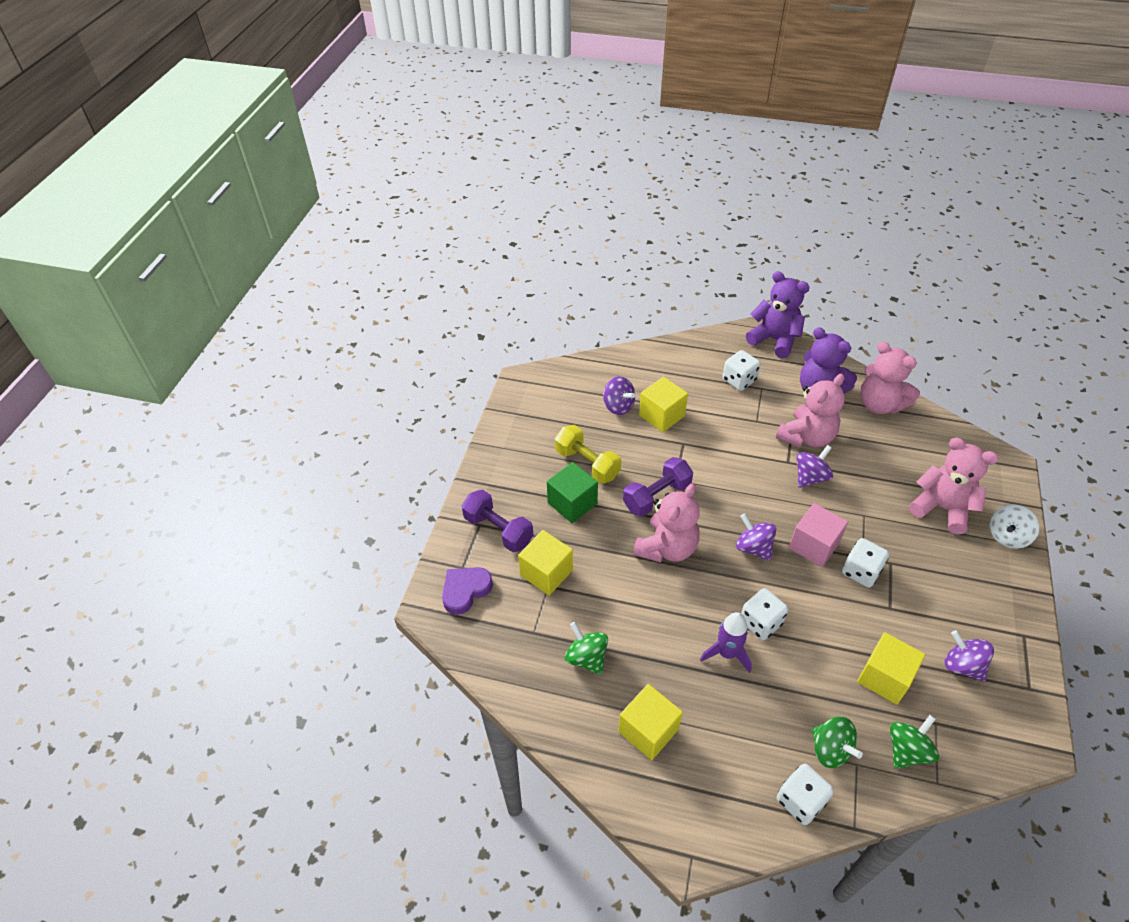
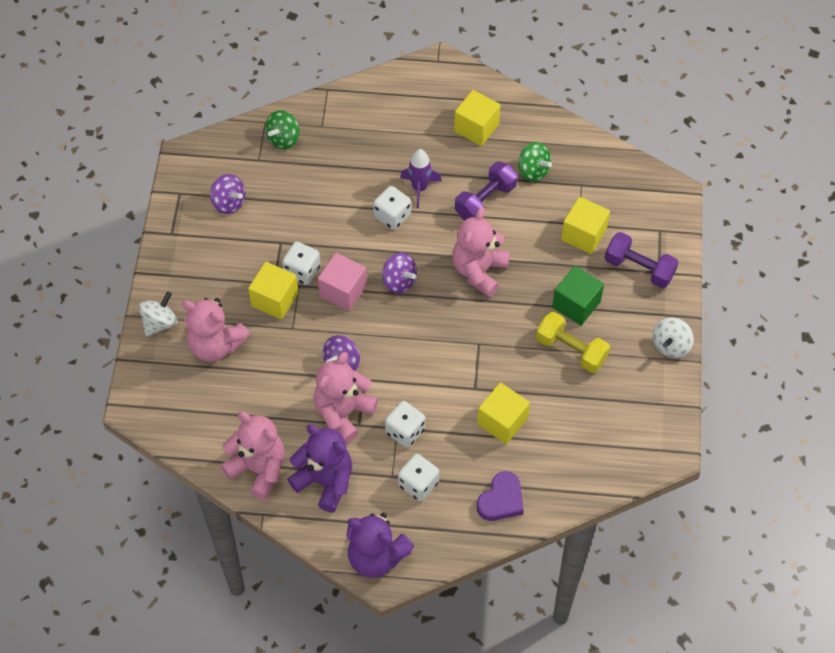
camera: 170 degrees right, 10 degrees up
(465, 590) = (650, 210): purple heart -> purple heart (501, 500)
(492, 457) = (671, 345): none -> white spinning top
(618, 406) = (552, 428): purple spinning top -> none
(657, 496) = (495, 322): purple dumbbell -> purple dumbbell (485, 201)
(800, 800) = (364, 99): white dice -> white dice (405, 431)
(830, 750) = (340, 132): green spinning top -> none
(884, 677) = (293, 186): yellow cube -> yellow cube (275, 299)

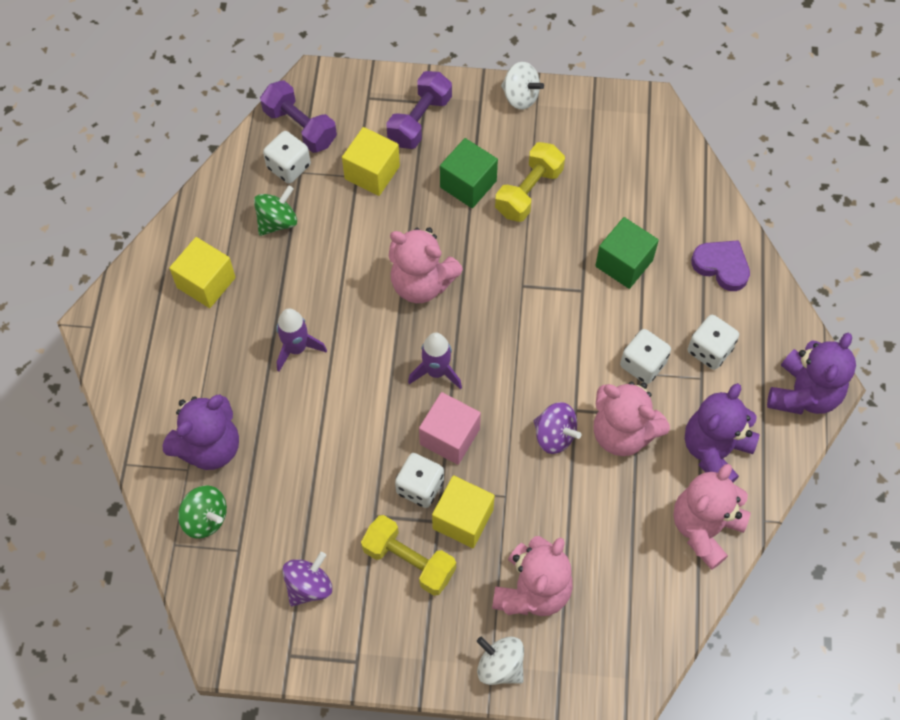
camera: 90 degrees left, 5 degrees up
(243, 264) = (409, 561): none -> yellow dumbbell
(339, 138) = (209, 446): none -> purple teddy bear
(392, 216) = (338, 380): white dice -> white dice (289, 167)
(399, 281) = (436, 372): purple spinning top -> purple rocket
(485, 201) = (319, 274): purple dumbbell -> purple dumbbell (300, 127)
(502, 421) = (624, 263): yellow cube -> green cube

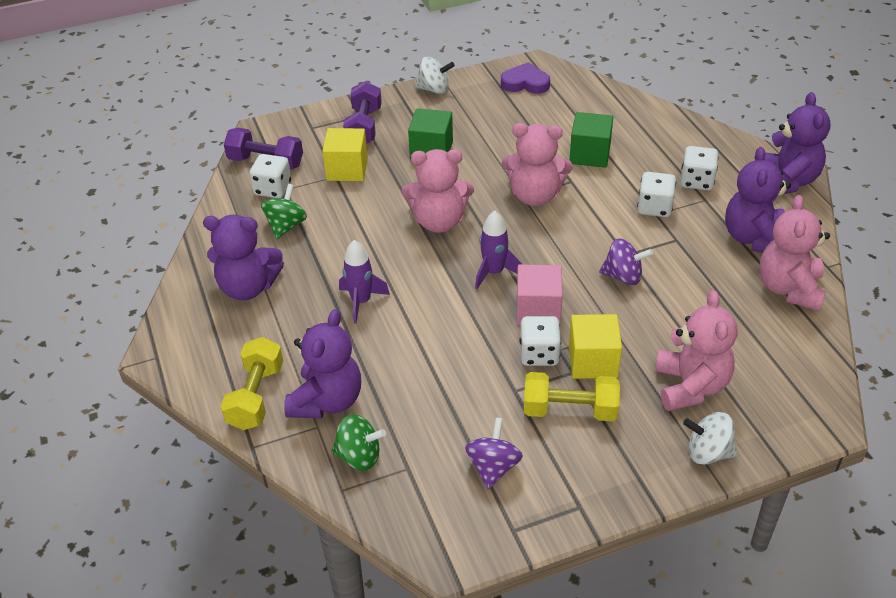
camera: 25 degrees left, 20 degrees down
(206, 282) = (248, 287): yellow cube -> purple teddy bear
(529, 192) = (483, 139): yellow dumbbell -> yellow dumbbell (256, 396)
(623, 432) = (675, 254): pink teddy bear -> pink teddy bear (535, 196)
(721, 266) = (663, 131): purple heart -> purple heart (525, 83)

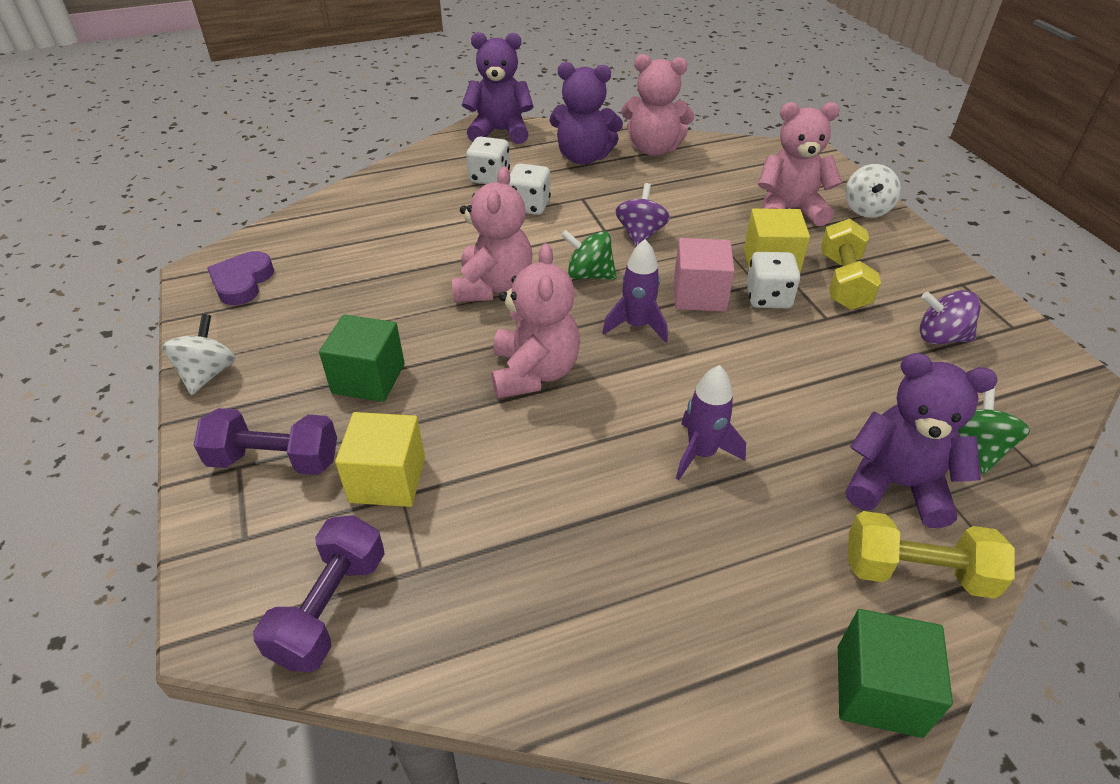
camera: 90 degrees left, 0 degrees up
(248, 287) = (682, 606): purple teddy bear -> none
(273, 189) = (417, 589): white dice -> none
(286, 226) = (525, 559): green spinning top -> green spinning top (589, 275)
(590, 154) = (422, 240): green cube -> green cube (878, 690)

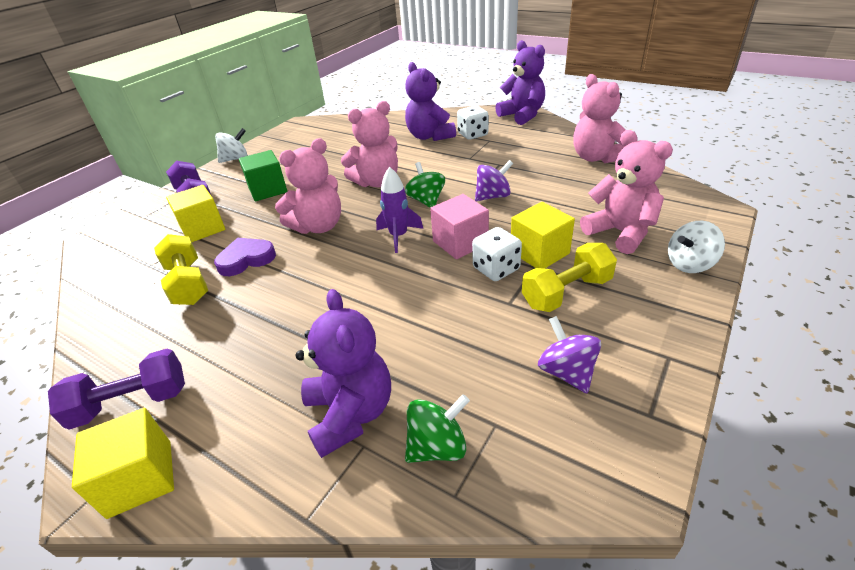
camera: 55 degrees right, 5 degrees down
(242, 282) = (302, 133): purple heart -> purple heart (246, 259)
(330, 608) = (115, 255): purple dumbbell -> purple dumbbell (132, 403)
(529, 206) = (464, 155): white dice -> none
(583, 157) = (542, 145): purple teddy bear -> purple teddy bear (429, 136)
(701, 453) = (304, 310): purple rocket -> none
(878, 690) = (140, 478): green cube -> yellow cube
(916, 572) = (264, 459): yellow dumbbell -> yellow dumbbell (188, 283)

